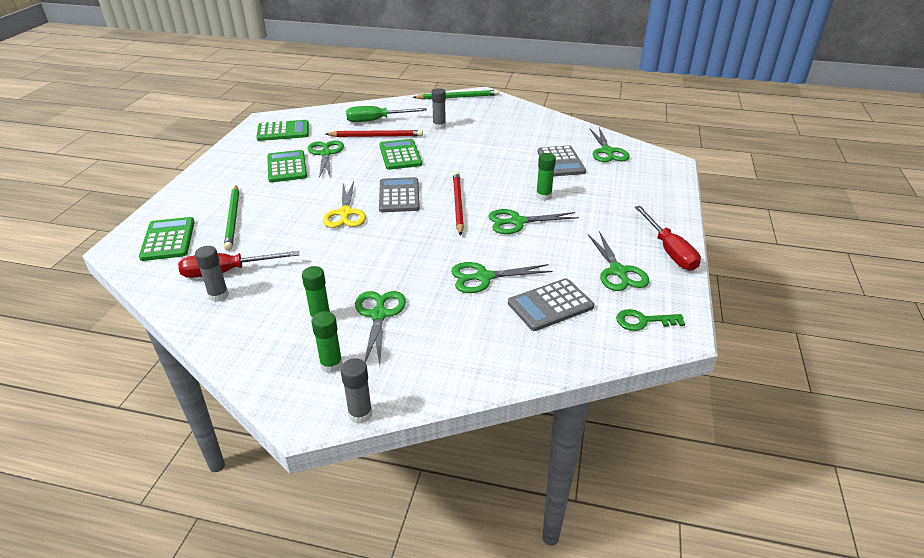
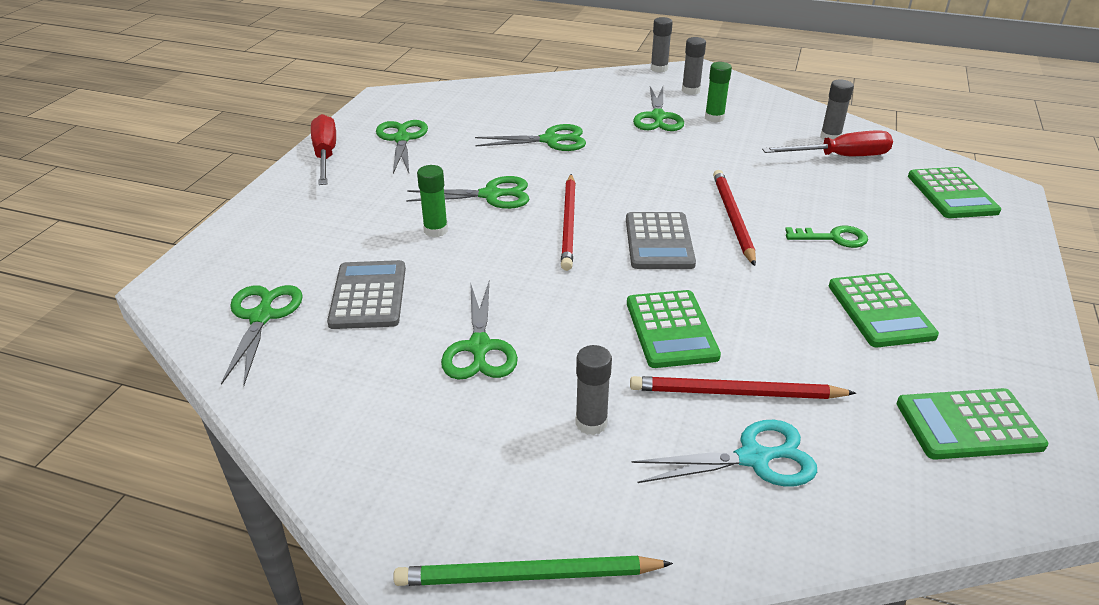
camera: 175 degrees left, 0 degrees up
(233, 219) = (891, 217): green pencil -> none
(325, 154) = (824, 342): green scissors -> green scissors (479, 347)
(331, 364) = (690, 91): green glue stick -> grey glue stick
(345, 213) = (732, 218): yellow scissors -> red pencil
(376, 120) = (753, 458): green screwdriver -> turquoise scissors
(550, 305) = (490, 117): grey calculator -> none
(643, 321) = (410, 104): green key -> green key (833, 238)

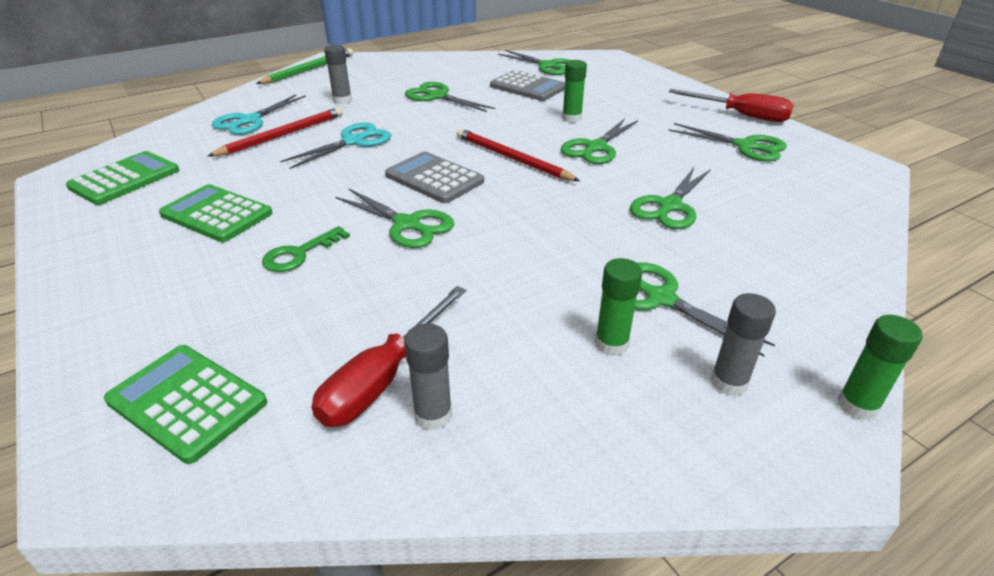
camera: 130 degrees right, 0 degrees up
(659, 69) = (857, 405): grey glue stick -> green glue stick
(671, 329) = (353, 142): green calculator -> turquoise scissors
(732, 218) = (407, 224): red pencil -> green scissors

